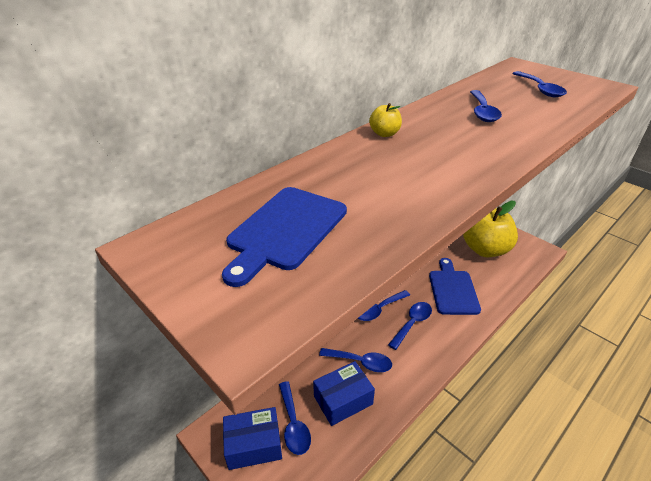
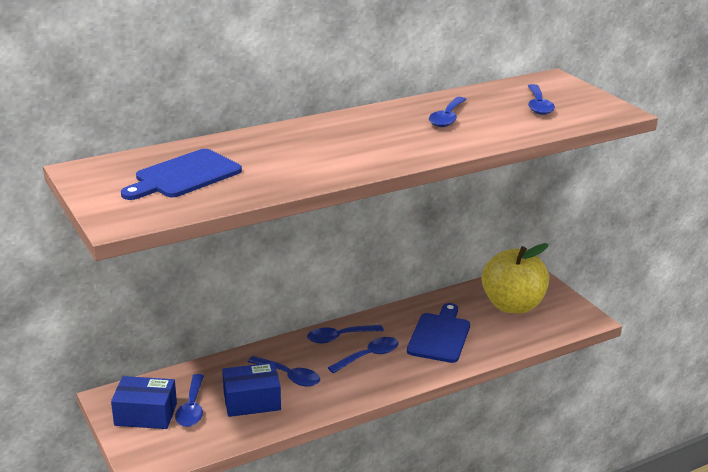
camera: 15 degrees right, 10 degrees down
(384, 134) = (329, 123): yellow apple -> none

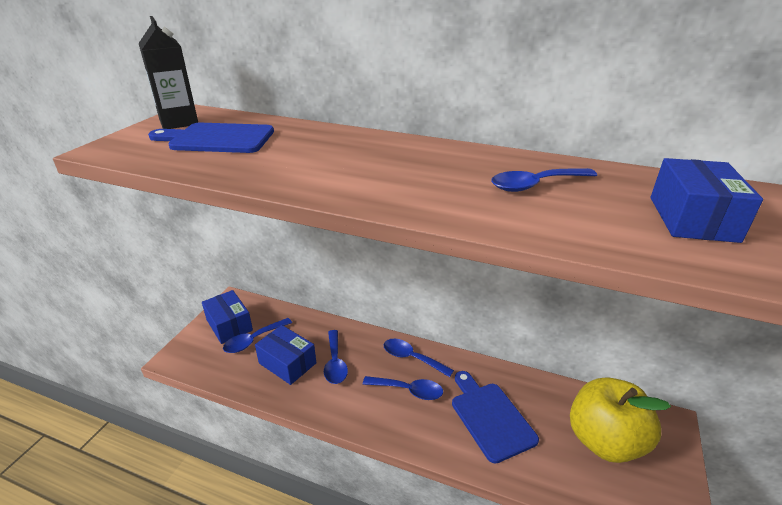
camera: 50 degrees right, 5 degrees up
(105, 180) = (179, 122): none -> black carton
(439, 336) = (490, 417): blue cutting board -> blue cutting board turned 90 degrees counterclockwise
(538, 105) = (692, 219): blue spoon -> blue box

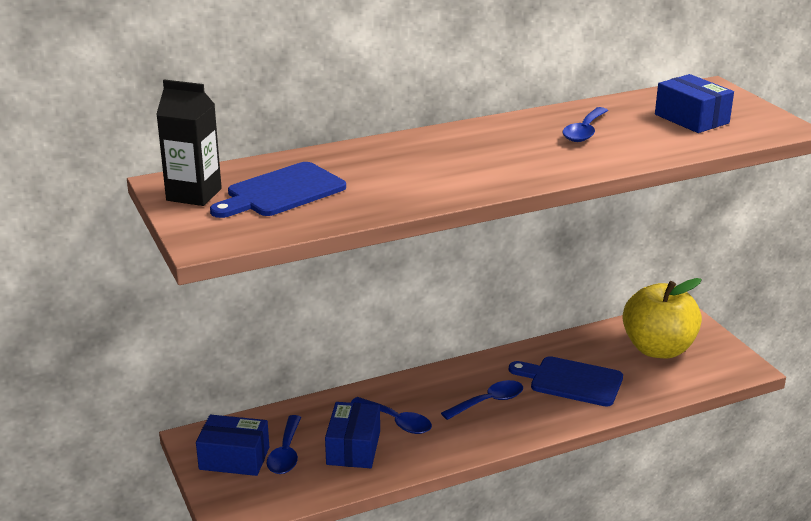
camera: 45 degrees left, 5 degrees down
(287, 363) = (353, 448): blue box -> blue box turned 75 degrees counterclockwise
(412, 358) = (456, 379): blue spoon -> none

